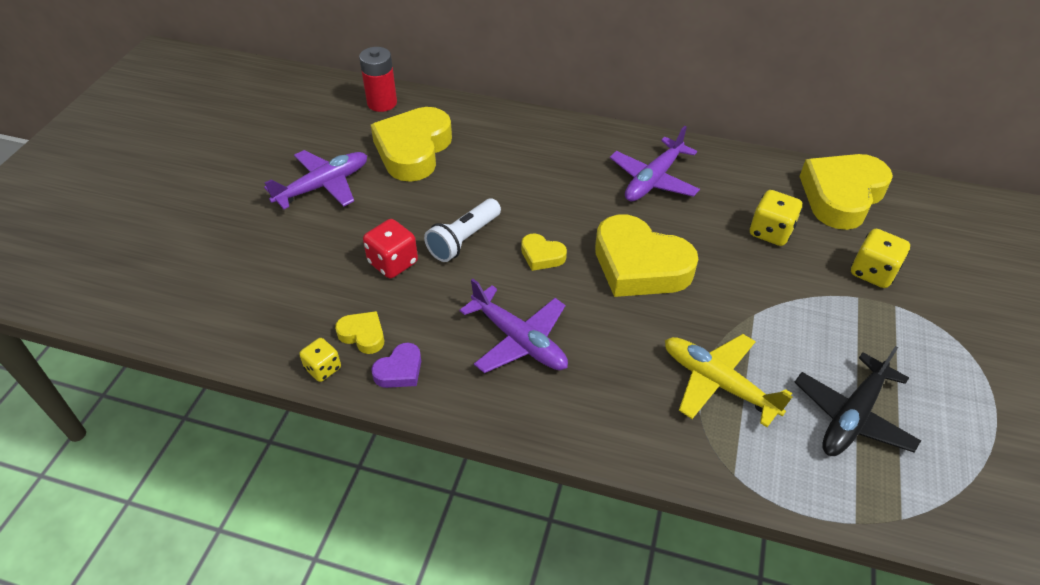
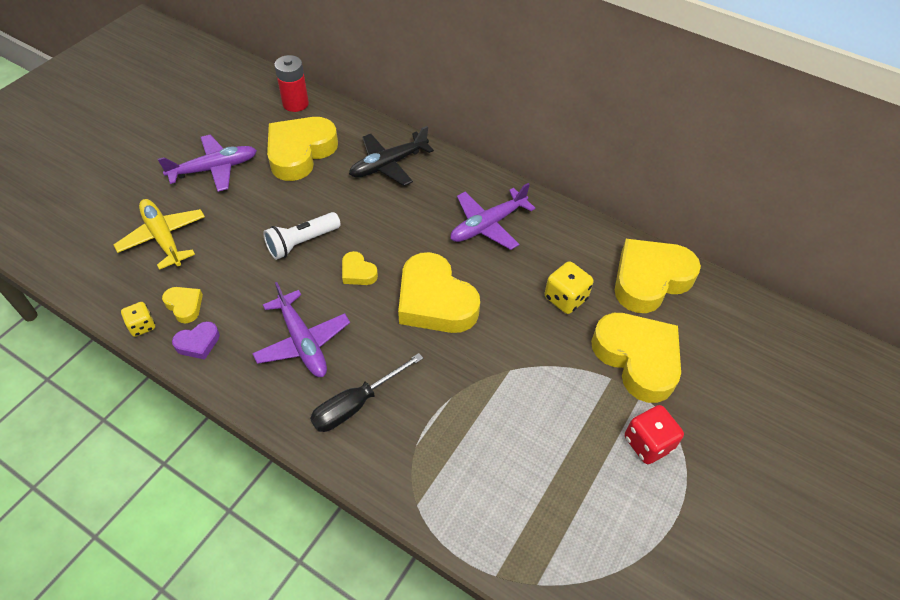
camera: 15 degrees right, 5 degrees up
(393, 263) = (236, 249): red dice -> red dice (648, 443)
(613, 389) = (356, 404): none -> black screwdriver
(718, 383) = (445, 423): yellow plane -> yellow plane (163, 238)
(852, 416) = (545, 483): black plane -> black plane (389, 164)
(872, 272) = (637, 359): yellow dice -> yellow heart

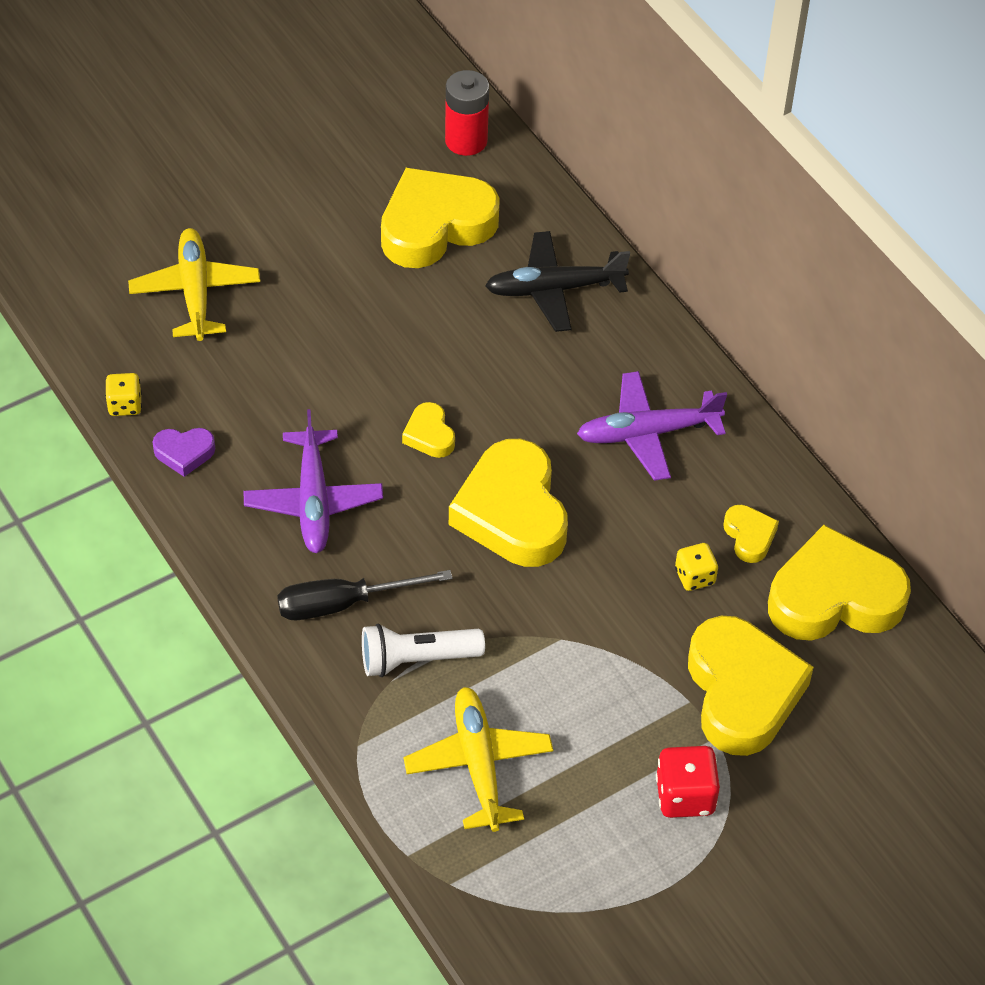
camera: 25 degrees right, 0 degrees up
(184, 306) = (186, 397): yellow heart -> yellow heart (749, 536)
(214, 169) = (303, 210): purple plane -> none
(302, 242) = (374, 365): white flashlight -> white flashlight (417, 659)
(506, 482) = (478, 765): none -> yellow plane
(565, 298) = (694, 577): yellow dice -> yellow dice, size x0.65

